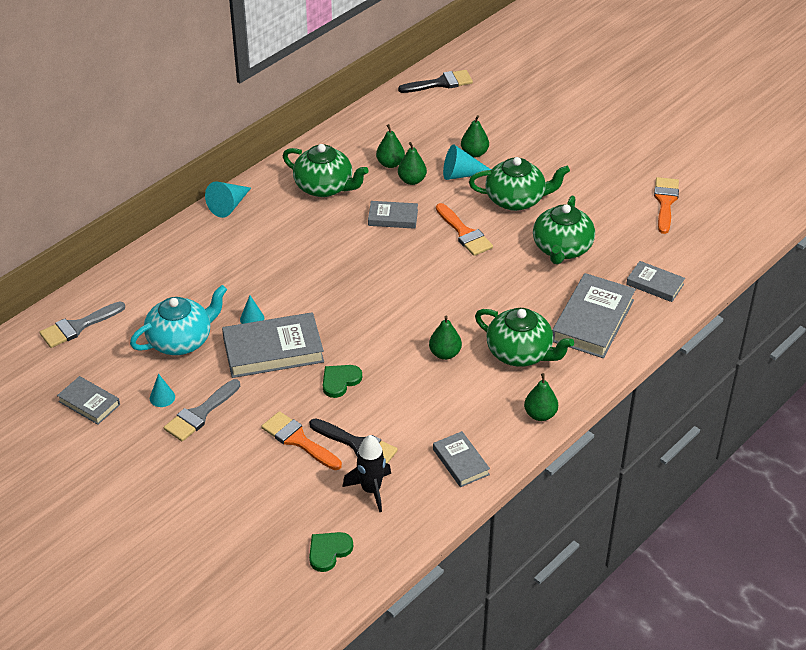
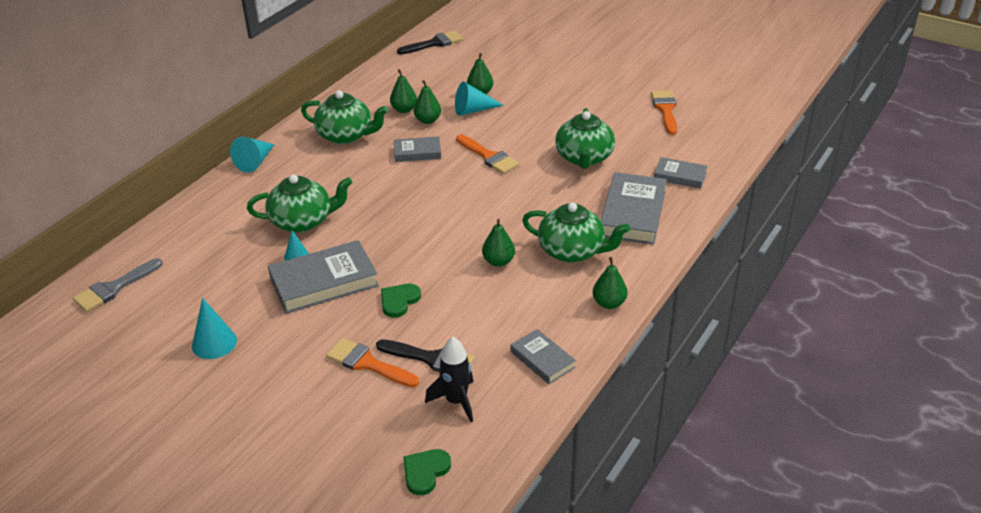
camera: 10 degrees left, 5 degrees down
(89, 403) = (135, 360): grey book -> none
(162, 397) = (214, 343): turquoise cone -> turquoise cone, size x1.63
(181, 340) = (226, 286): turquoise teapot -> none
(200, 414) = (258, 353): grey brush -> none
(516, 200) = (529, 124): green teapot -> green teapot (303, 221)

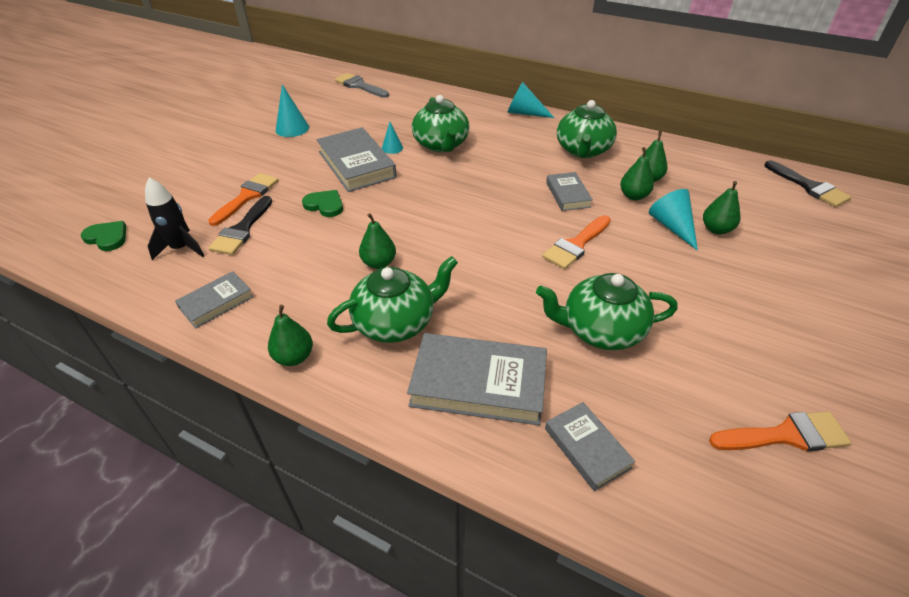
camera: 85 degrees right, 5 degrees up
(572, 251) = (396, 322): green teapot -> green teapot turned 135 degrees counterclockwise
(680, 176) = (587, 448): grey book -> grey book turned 45 degrees counterclockwise

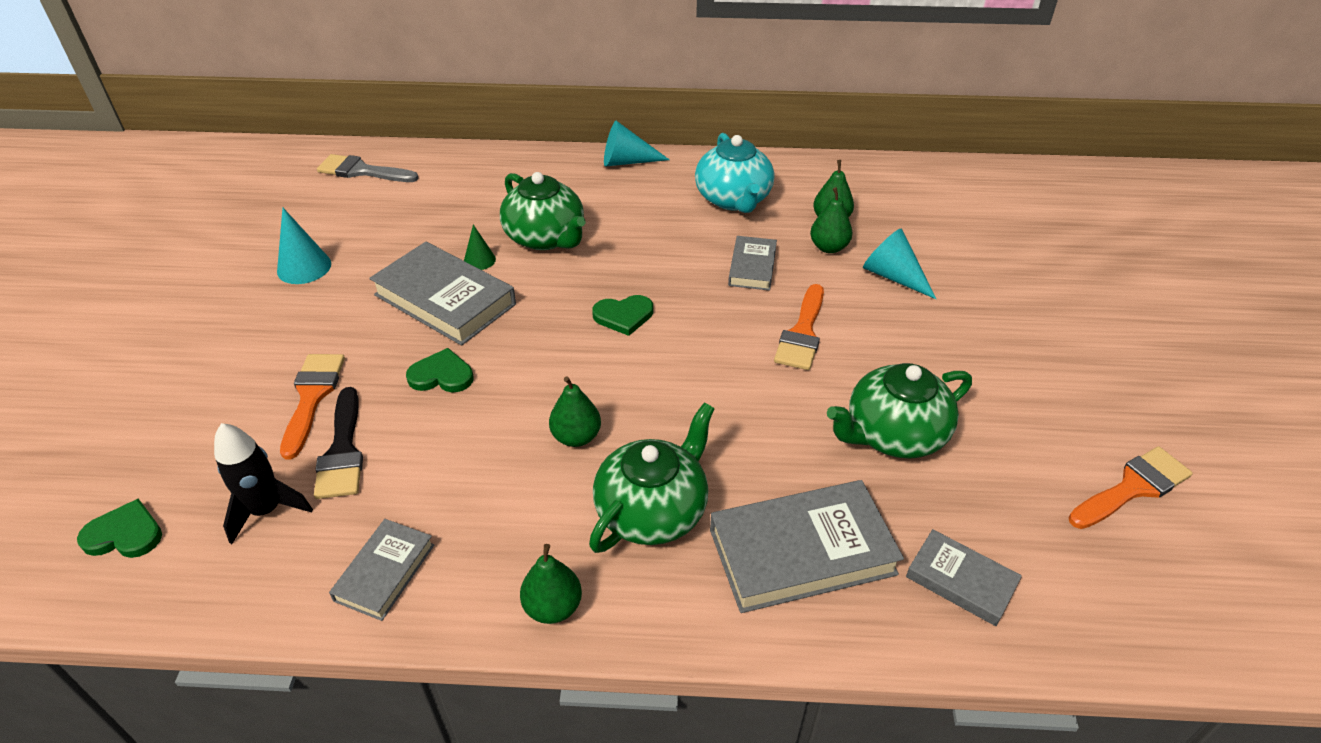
camera: 25 degrees left, 0 degrees up
(392, 148) = (479, 260): turquoise cone -> green cone
(459, 202) = (623, 316): none -> green heart
(568, 194) = (752, 267): grey book -> grey book turned 45 degrees clockwise
(583, 150) = (733, 199): green teapot -> turquoise teapot
(716, 229) = (940, 266): green pear -> none
(809, 187) = (1003, 183): black brush -> none

